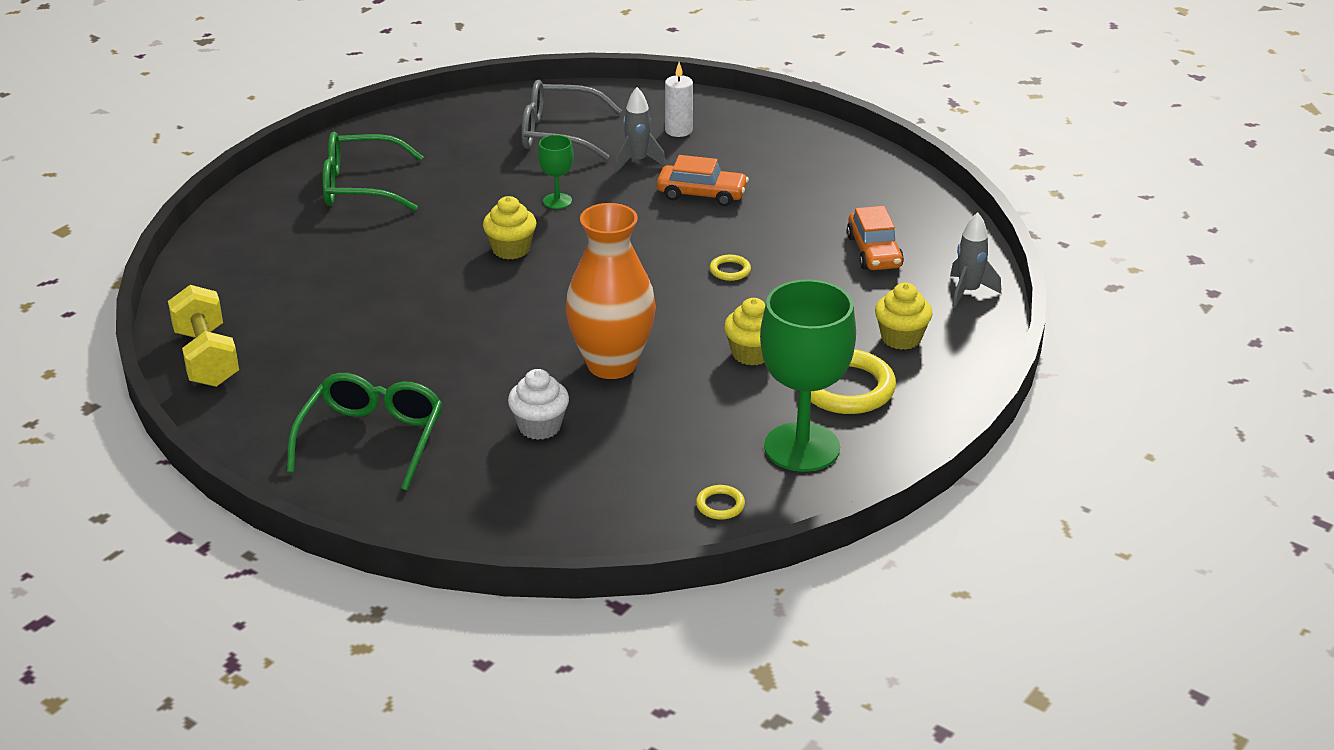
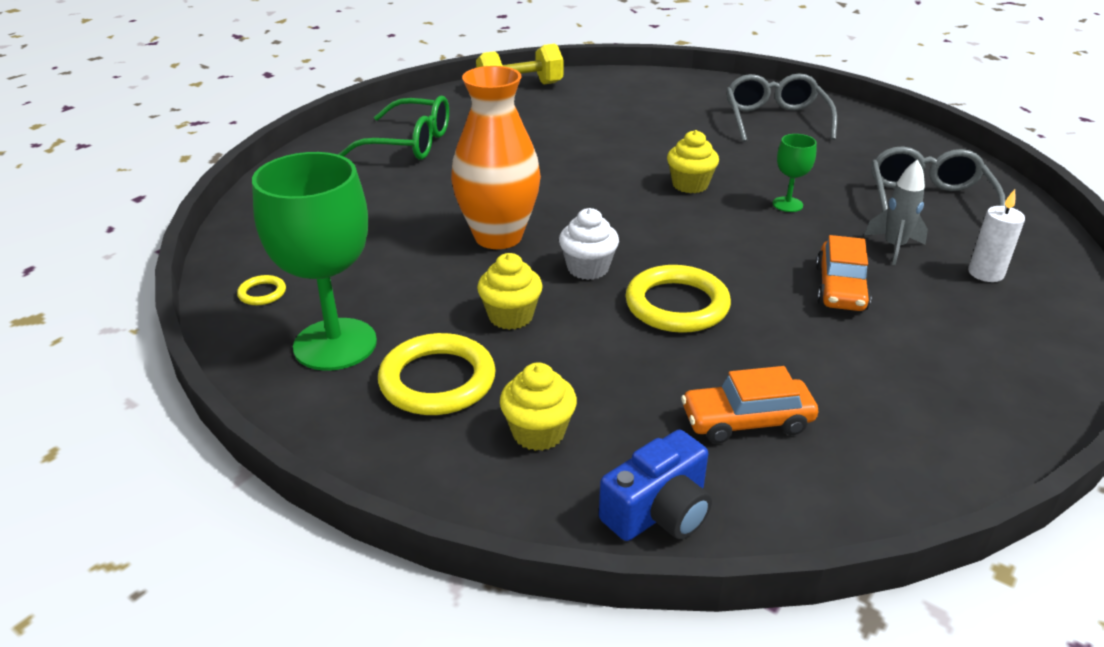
camera: 90 degrees right, 0 degrees up
(361, 186) = (775, 120): green glasses -> grey glasses
(539, 427) = (408, 205): white cupcake -> white cupcake (588, 268)
(730, 270) = (677, 305): yellow ring -> yellow ring, size x2.16
(968, 292) = (659, 511): grey rocket -> blue camera

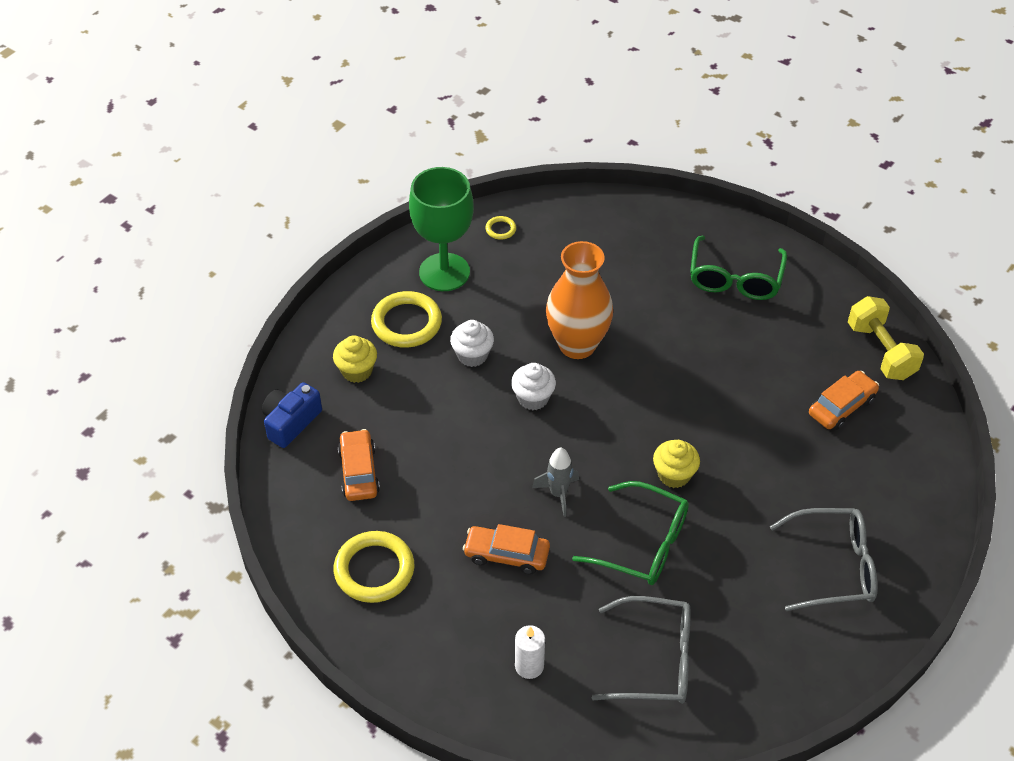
camera: 90 degrees right, 15 degrees up
(510, 316) = (472, 355): yellow cupcake -> white cupcake
(588, 106) = (841, 406): none -> orange car
(659, 511) = (291, 422): blue camera -> blue camera turned 75 degrees clockwise
(677, 305) = (484, 448): yellow ring -> yellow ring (374, 570)
(787, 204) = (642, 544): green goblet -> green glasses
(894, 247) = (569, 608): grey rocket -> grey rocket (558, 494)

